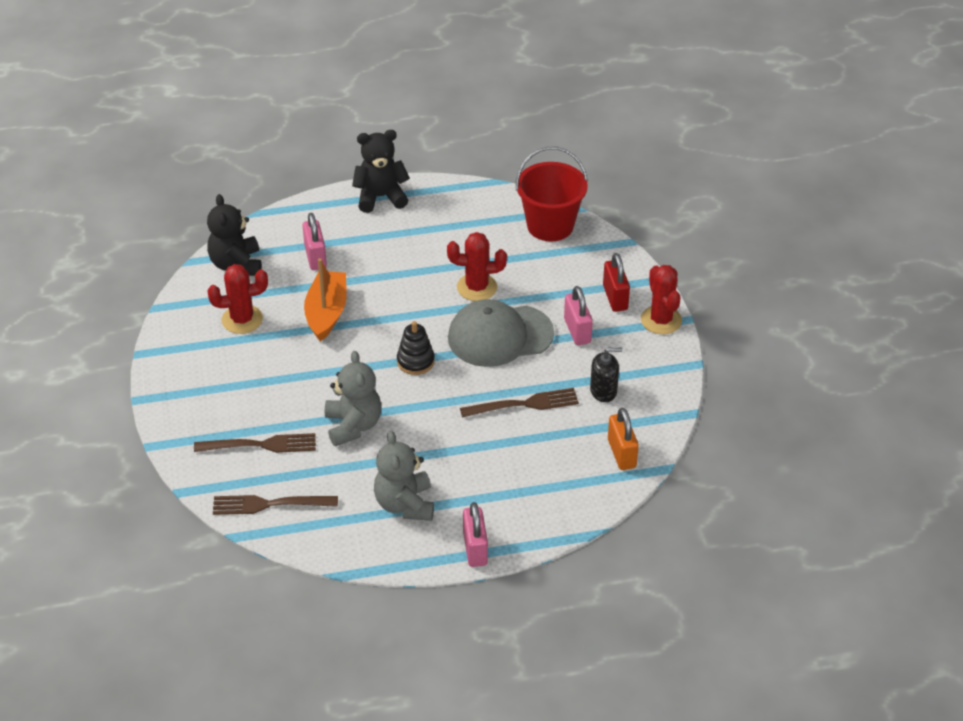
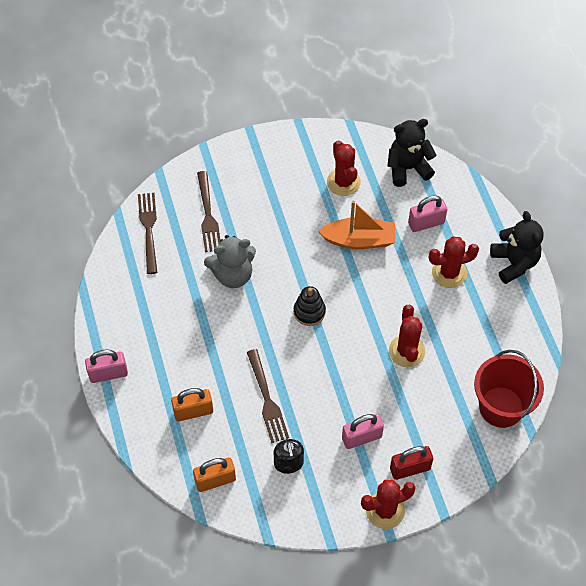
camera: 85 degrees right, 15 degrees up
(384, 246) = (449, 273): none -> red cactus
(405, 504) = (152, 320): grey teddy bear -> none
(500, 336) = (347, 374): grey cap -> none
(534, 469) = (193, 411): none -> orange padlock

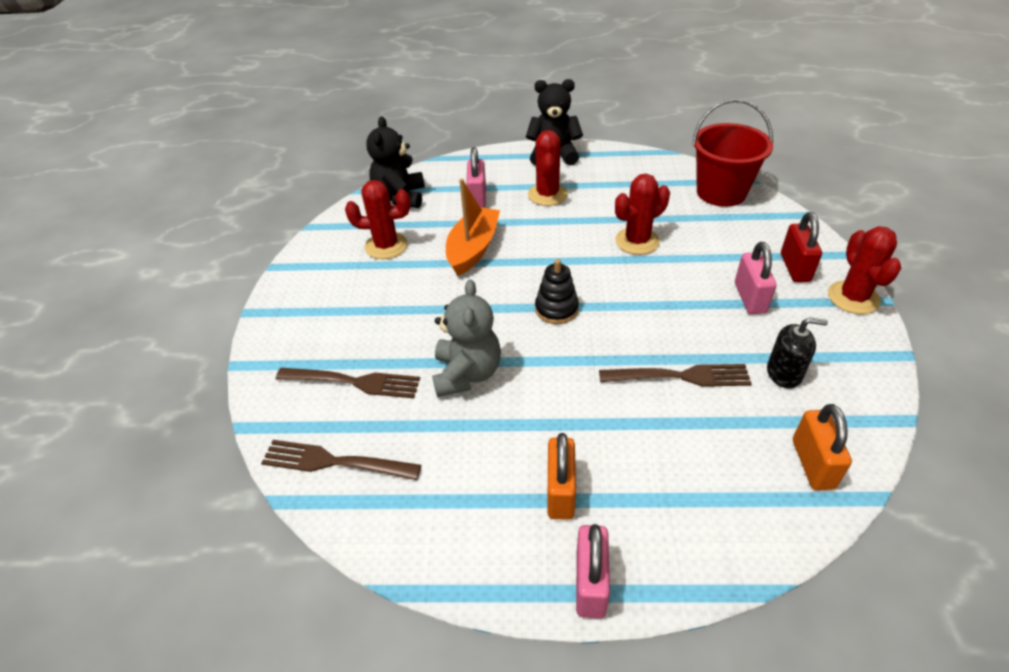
camera: 70 degrees left, 15 degrees down
(193, 411) = (687, 468): orange padlock -> orange padlock (560, 492)
(406, 351) = (637, 241): red cactus -> red cactus turned 45 degrees counterclockwise

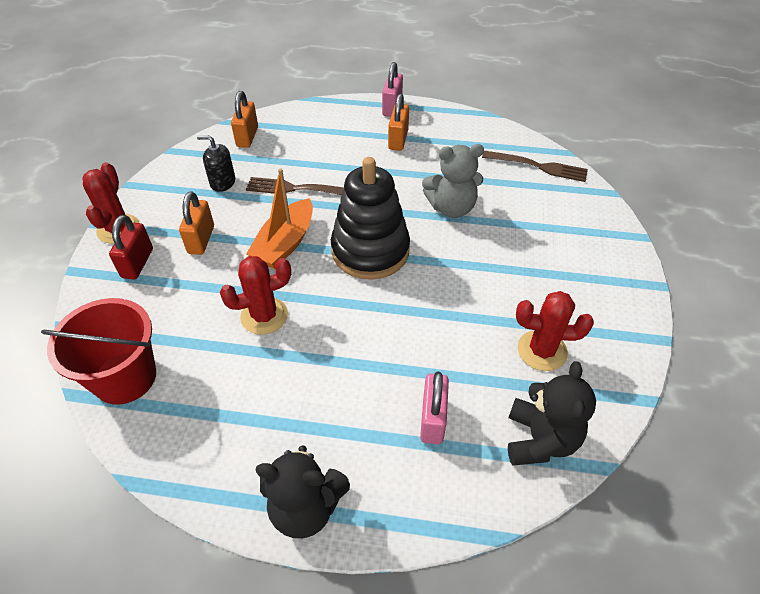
camera: 175 degrees left, 5 degrees up
(353, 382) = (539, 212): brown fork -> none
(467, 374) = (451, 208): grey teddy bear -> grey teddy bear turned 105 degrees counterclockwise
(473, 249) = (442, 331): orange boat -> orange boat (285, 243)
(547, 195) = (339, 410): red cactus -> none
(556, 309) = (370, 251): black stacking toy -> black stacking toy, size x2.02
(749, 298) = (201, 239): pink padlock -> orange padlock

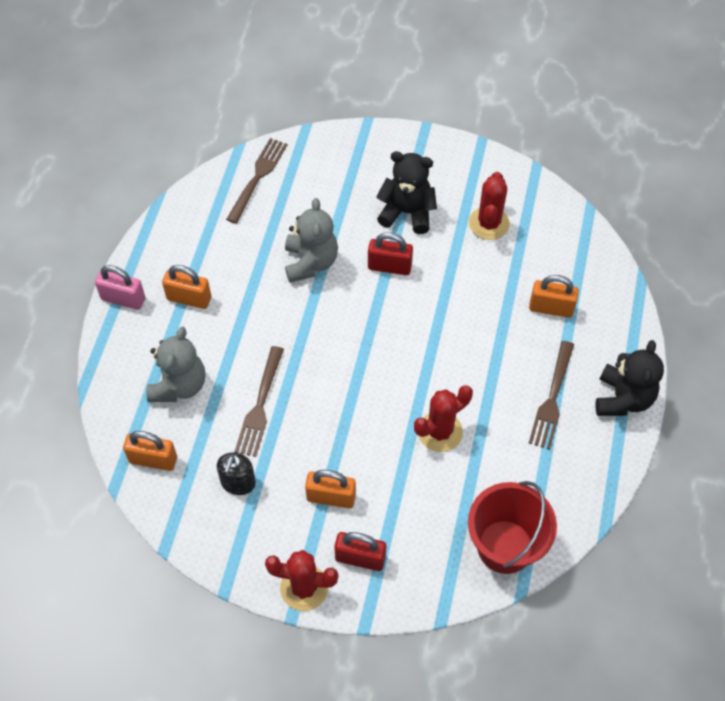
camera: 85 degrees left, 10 degrees up
(264, 316) = (440, 432): red cactus -> red cactus turned 75 degrees clockwise
(285, 243) = (345, 415): orange boat -> none
(304, 422) = (552, 398): none -> brown fork
(314, 143) = (179, 385): none -> grey teddy bear
(370, 251) = (363, 338): black stacking toy -> none
(433, 419) = (551, 308): pink padlock -> orange padlock
(460, 265) = (389, 266): none -> red padlock
(540, 440) = (568, 241): black teddy bear -> black teddy bear (407, 212)

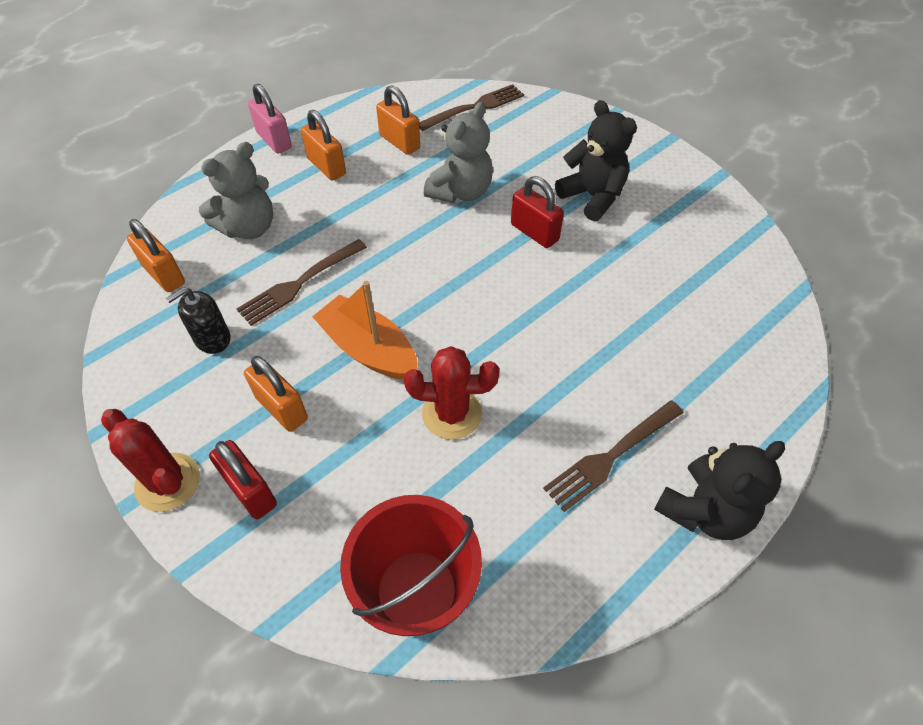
camera: 35 degrees right, 5 degrees down
(351, 423) = (368, 349): none -> orange boat
(489, 223) = (673, 246): red cactus -> none
(551, 308) = (683, 360): orange padlock -> orange padlock (399, 142)

